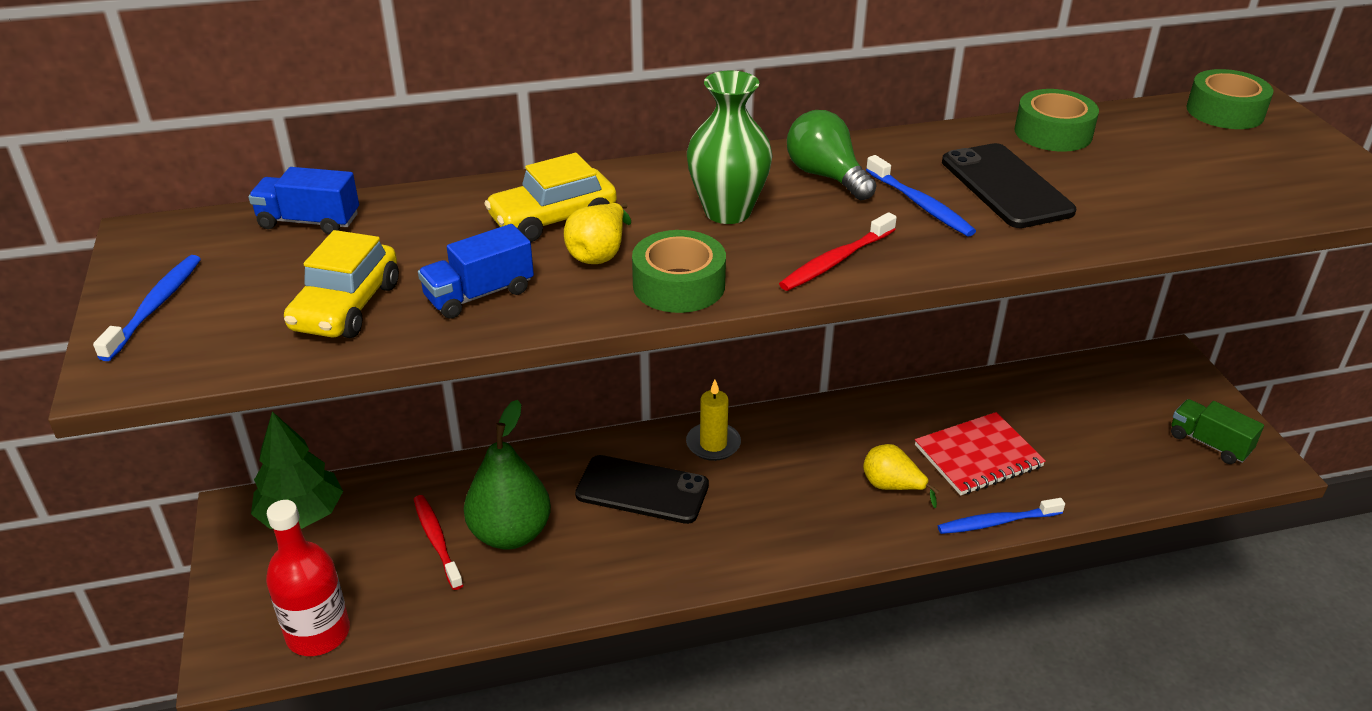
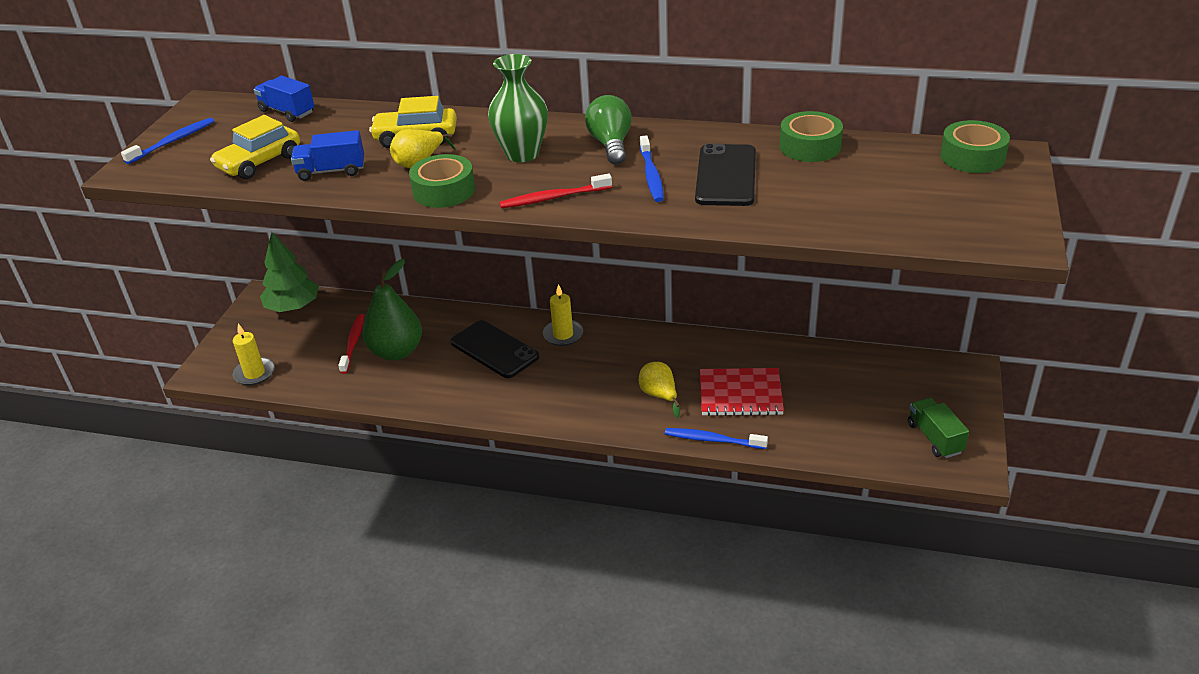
camera: 30 degrees right, 0 degrees up
(318, 633) = (254, 373): red bottle -> yellow candle

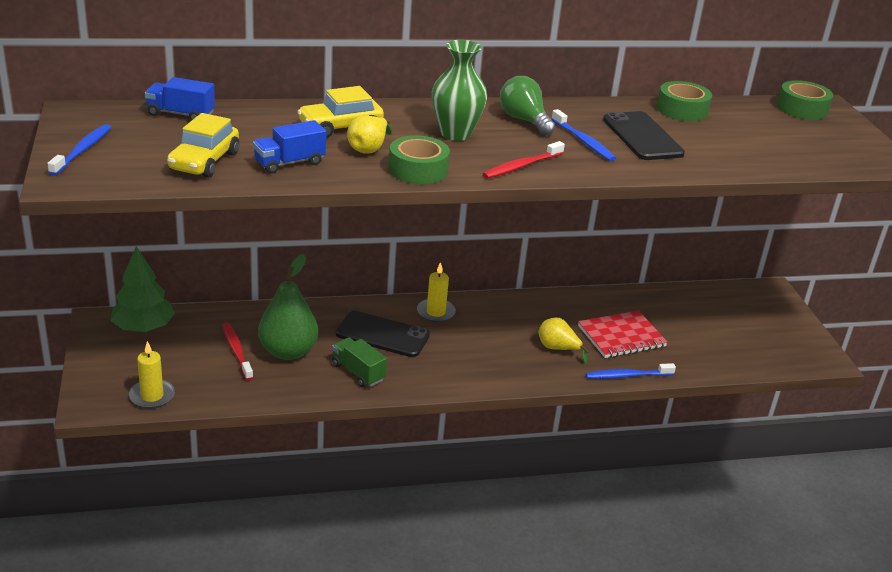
camera: 30 degrees left, 5 degrees down
(935, 438) = (786, 344): green truck -> green truck (358, 372)

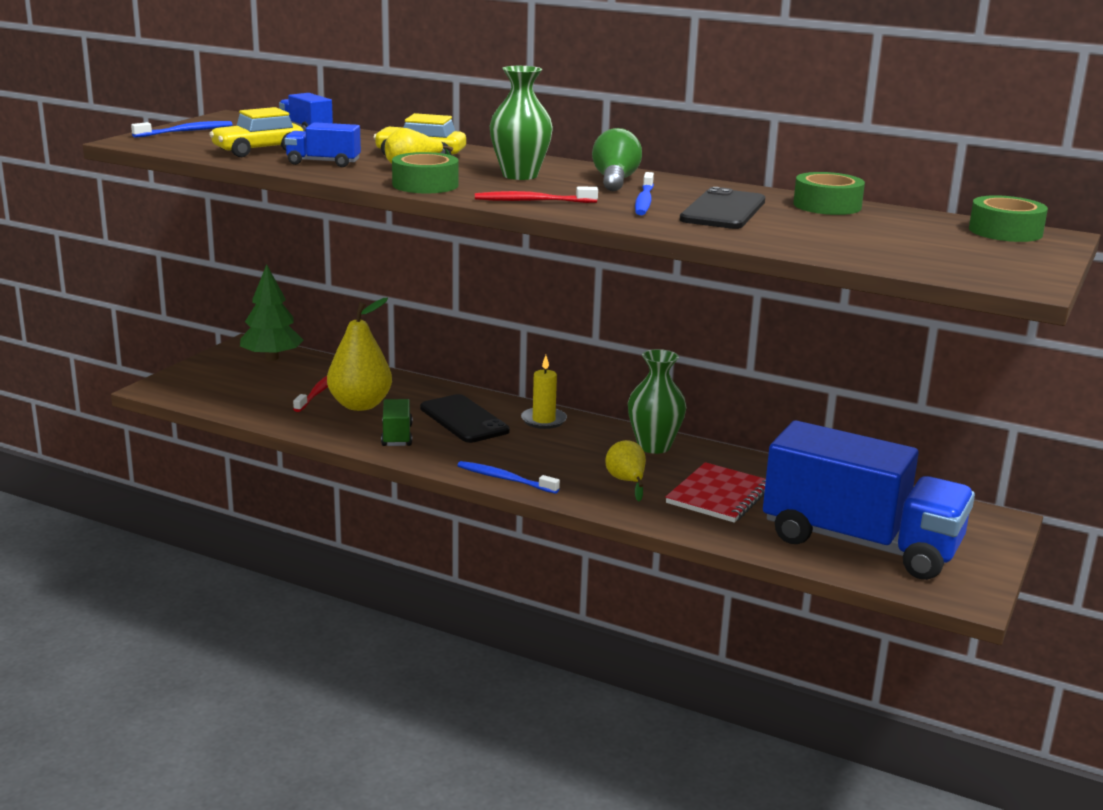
camera: 40 degrees right, 10 degrees down
(152, 396) = (207, 397): yellow candle -> none
(288, 352) = (360, 405): green pear -> yellow pear
(533, 308) = (654, 446): none -> green vase
(621, 336) = (719, 495): red notebook -> red notebook turned 75 degrees counterclockwise
(627, 376) = (670, 524): blue toothbrush -> blue toothbrush (505, 479)
(734, 342) = (860, 543): none -> blue truck

